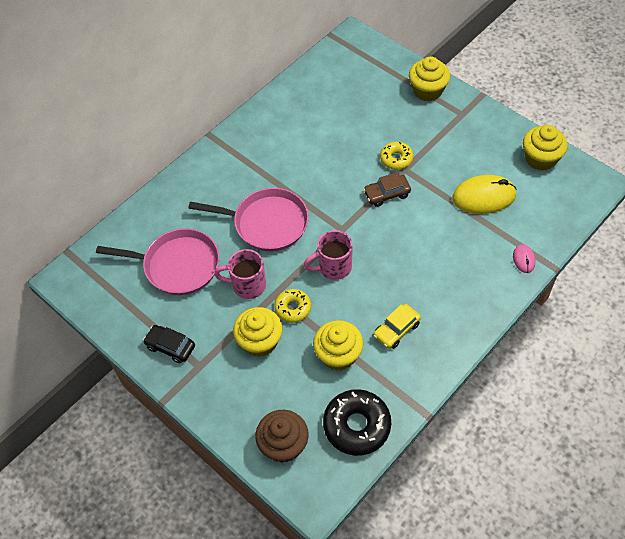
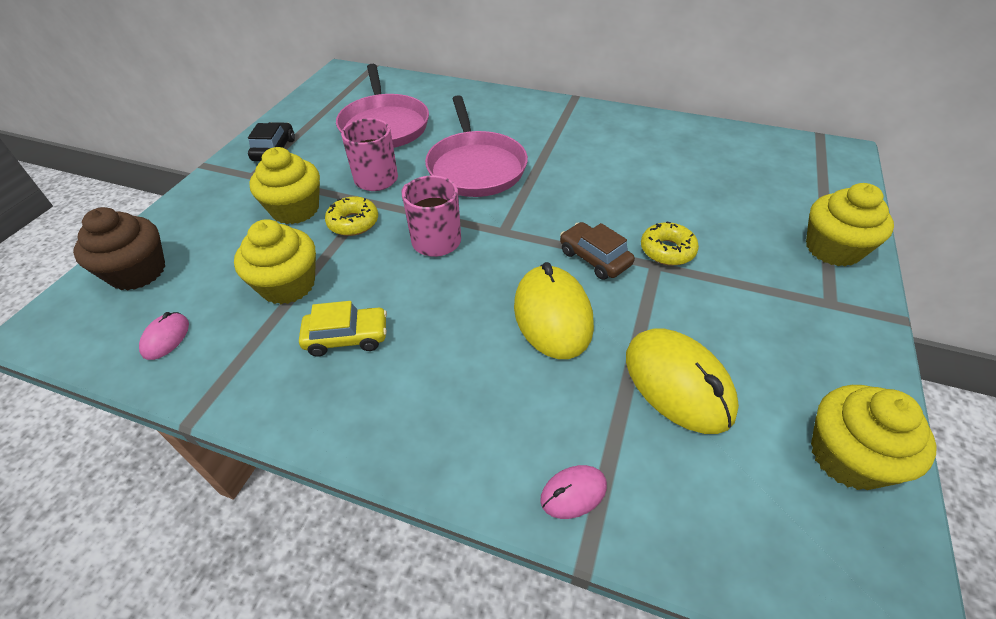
camera: 65 degrees right, 10 degrees down
(357, 426) = (166, 338): black donut -> pink mouse
(396, 330) = (347, 337): yellow car -> yellow car turned 150 degrees clockwise
(421, 229) = (553, 315): none -> yellow mouse

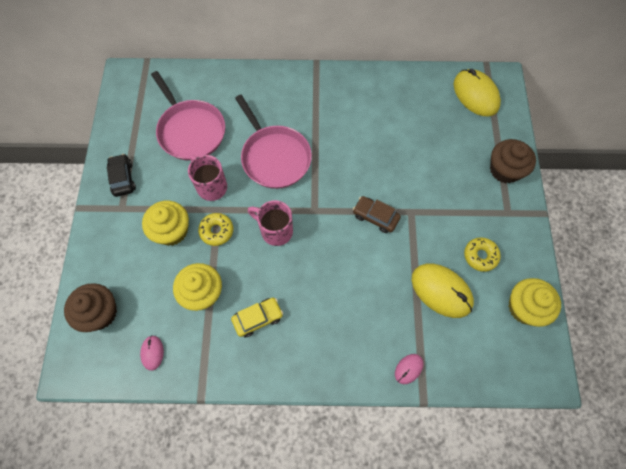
camera: 20 degrees left, 20 degrees up
(553, 315) = (365, 267): yellow mouse -> yellow mouse (475, 95)
(667, 250) = (415, 198): yellow donut -> yellow donut (480, 256)
(832, 249) = (504, 170): yellow cupcake -> brown cupcake

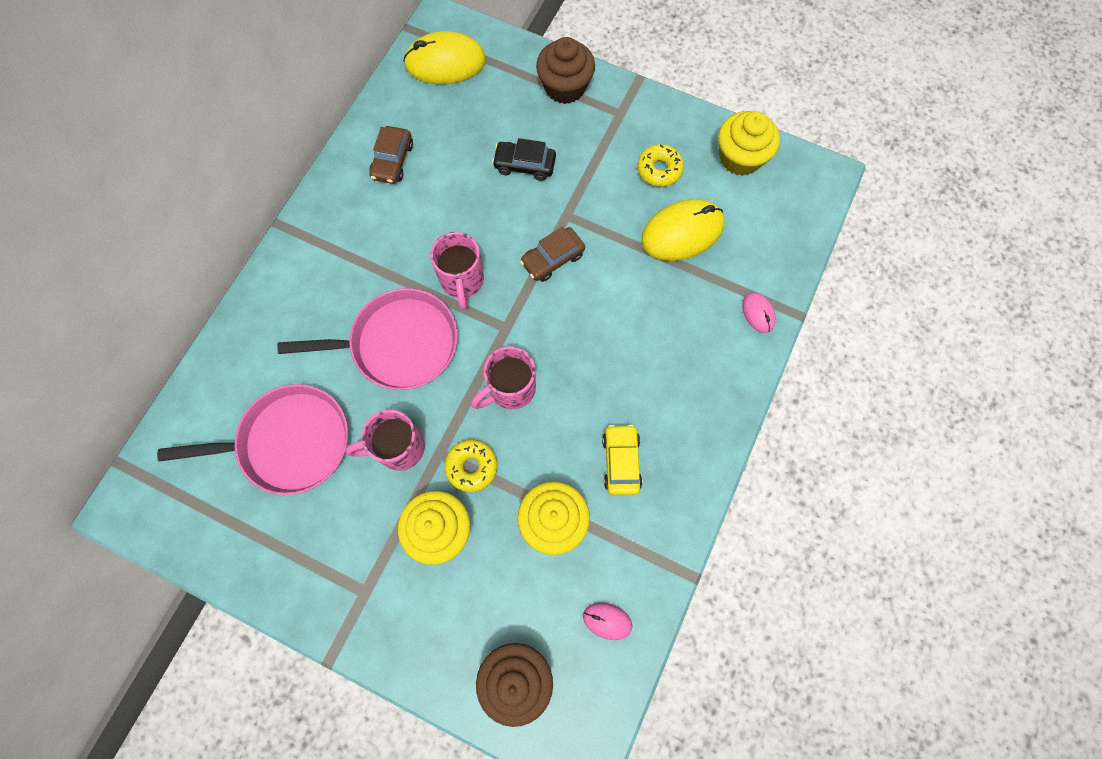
camera: 65 degrees left, 5 degrees up
(123, 178) = (315, 573): black car -> black car (524, 165)
(332, 172) = (462, 281): none -> pink mug
(390, 99) = (392, 161): none -> brown car

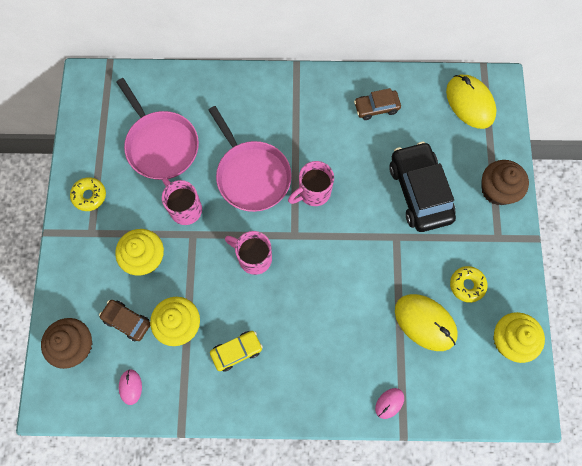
camera: 65 degrees right, 0 degrees up
(472, 467) = (192, 258): yellow donut -> yellow donut (89, 196)
(524, 165) = (419, 192): black car -> black car, size x1.89
(552, 259) = (358, 242): brown car -> brown car (127, 321)

